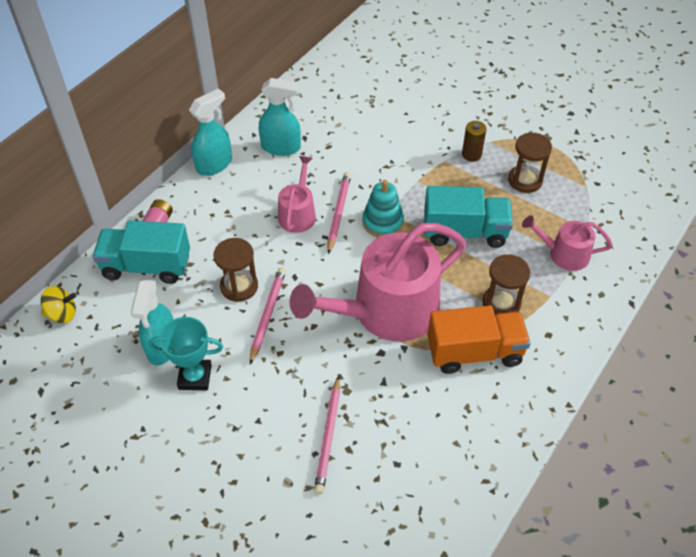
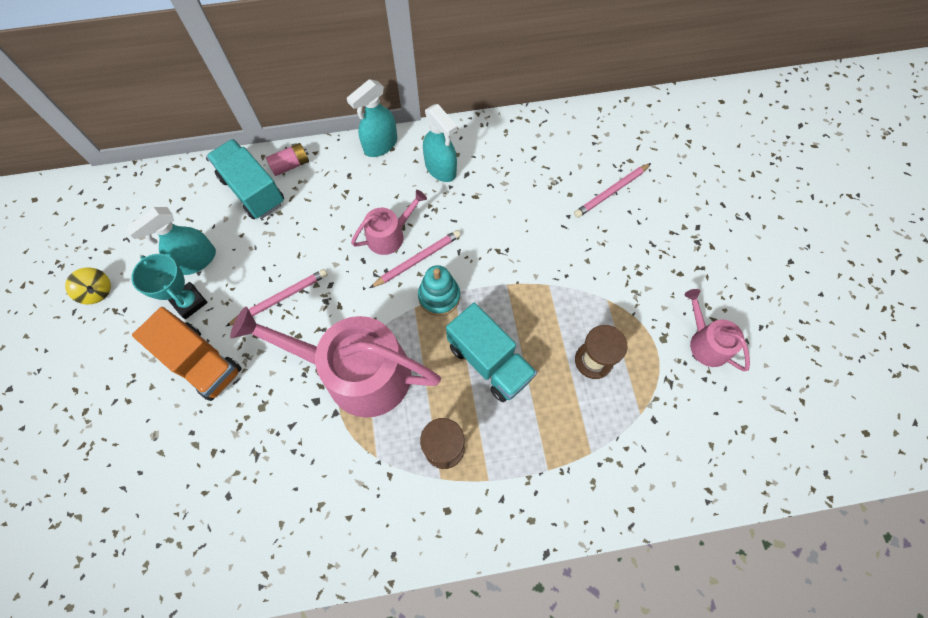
camera: 45 degrees right, 15 degrees up
(62, 314) = (171, 182): yellow spinning top -> yellow spinning top (97, 292)
(214, 164) = (380, 145): turquoise spray bottle -> turquoise spray bottle turned 135 degrees clockwise
(239, 286) = (288, 259): brown hourglass -> none
(328, 436) = (212, 429): pink pencil -> pink pencil (611, 192)
(471, 154) = (577, 298): brown battery -> none
(474, 352) = (377, 467): orange truck -> orange truck (202, 362)
(564, 254) = (544, 455): pink watering can -> pink watering can (706, 342)

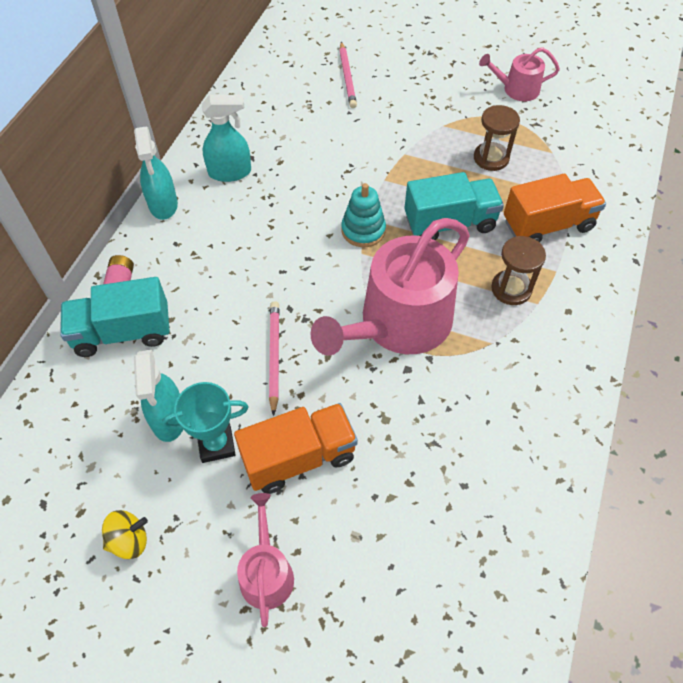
camera: 60 degrees left, 10 degrees down
(389, 235) = (271, 239): pink watering can -> pink watering can (266, 572)
(417, 260) = (314, 230): pink pencil -> none
(540, 449) = (547, 225): none -> orange truck

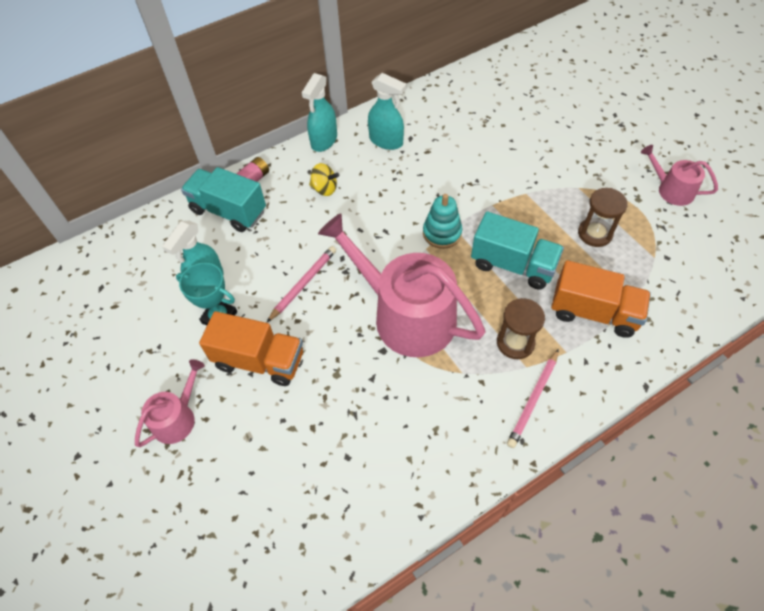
camera: 40 degrees right, 0 degrees up
(129, 540) = (123, 341): yellow spinning top -> yellow spinning top (324, 189)
(347, 77) = (534, 112): pink pencil -> pink pencil (533, 399)
(398, 324) = (406, 315): pink watering can -> pink watering can turned 45 degrees clockwise

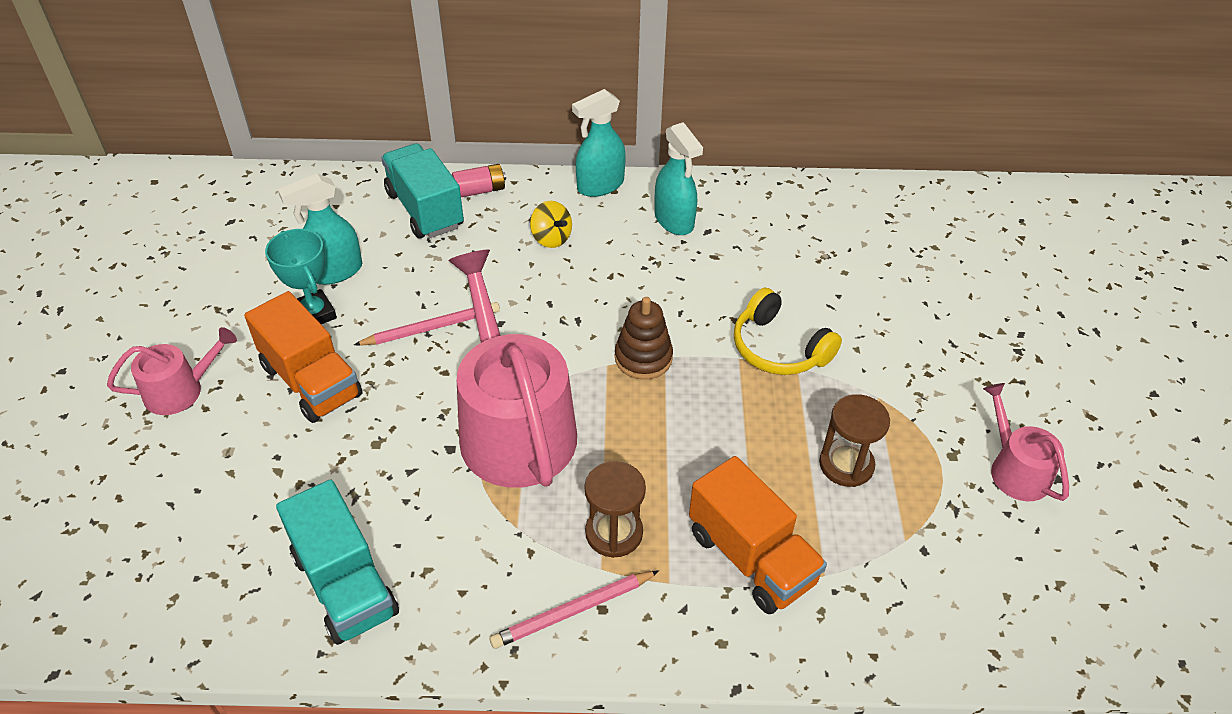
camera: 30 degrees right, 10 degrees down
(442, 233) = (643, 358): turquoise stacking toy -> brown stacking toy
(507, 187) = (779, 348): none -> yellow headphones
(513, 265) = (698, 442): turquoise truck -> turquoise truck (345, 584)

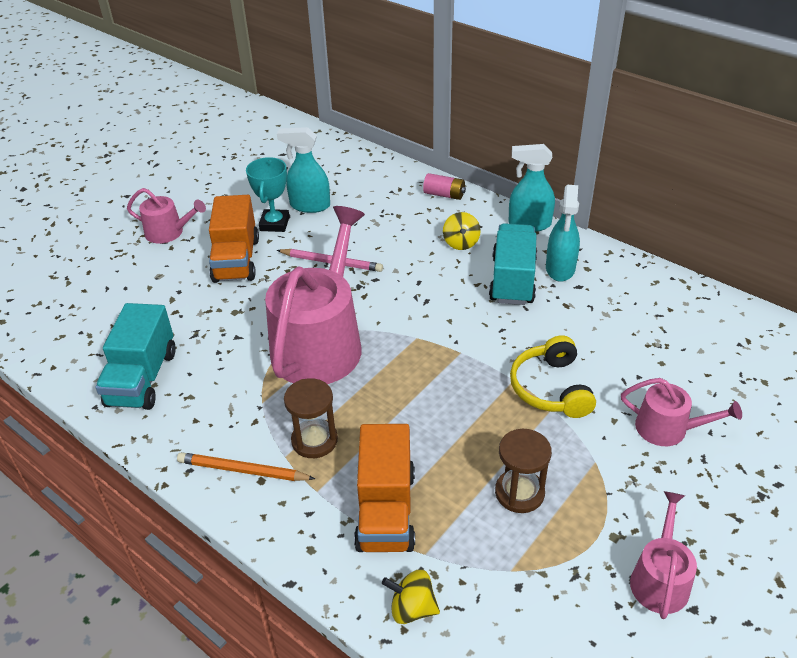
camera: 40 degrees right, 5 degrees down
(425, 210) = (398, 192): turquoise truck -> turquoise truck (512, 280)
(573, 611) = (243, 470): pink pencil -> orange pencil
(643, 358) = (445, 345): brown stacking toy -> none
(862, 632) = (412, 608): none -> yellow spinning top
(904, 332) = (668, 429): none -> pink watering can

